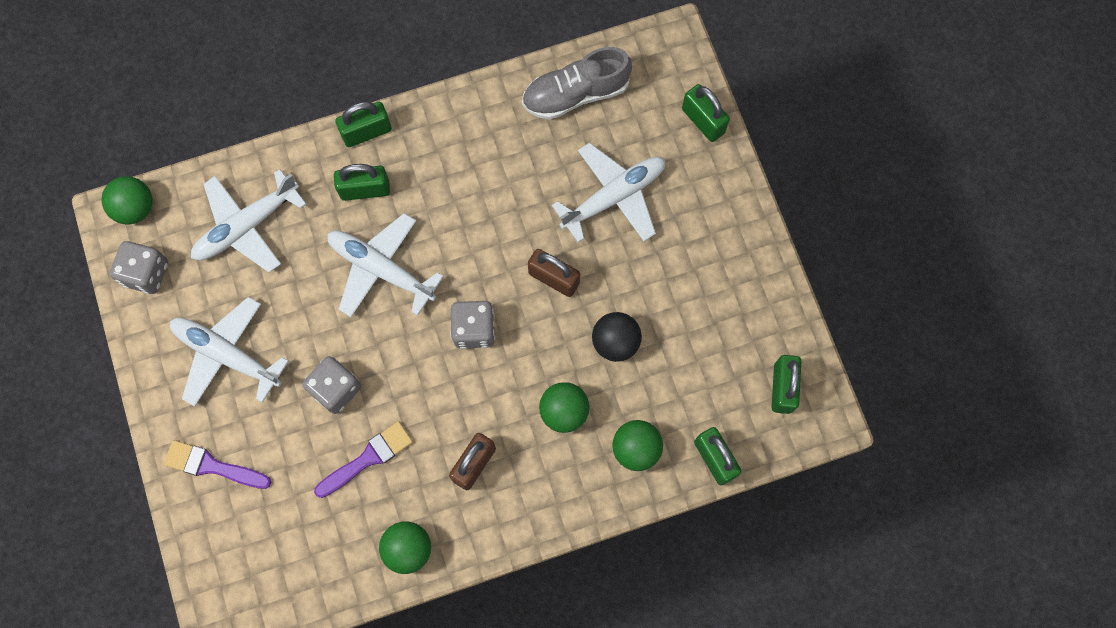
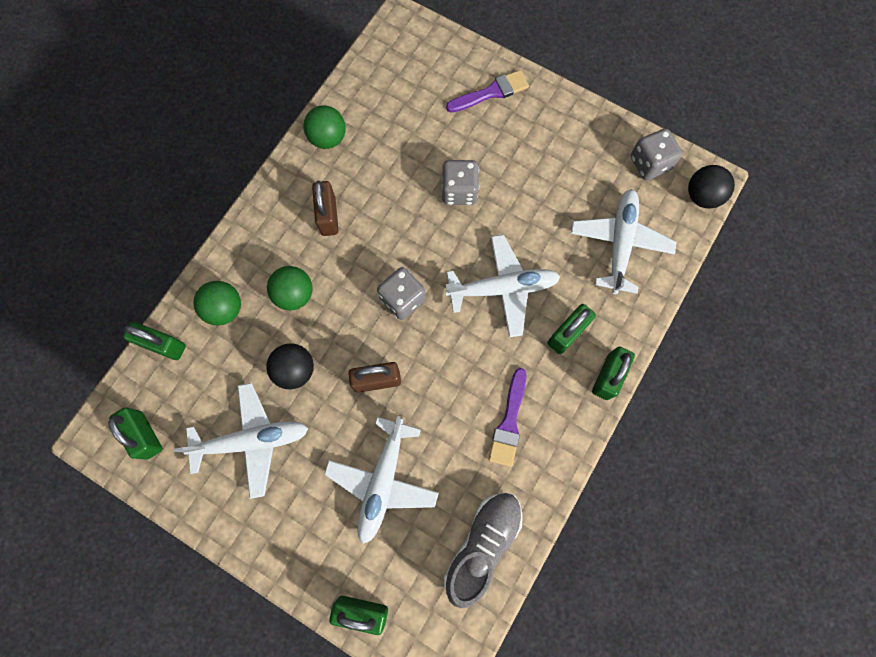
camera: 140 degrees right, 0 degrees up
(135, 208) = (702, 196): green ball -> black ball
(227, 354) = (548, 157): white plane -> white plane (252, 440)
(368, 458) = (400, 168): purple brush -> purple brush (509, 422)

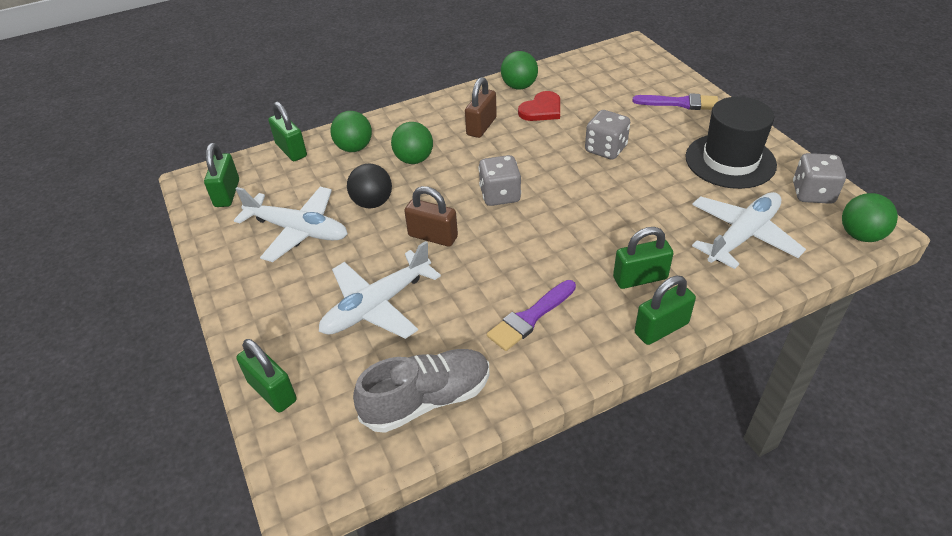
camera: 35 degrees right, 30 degrees down
(370, 163) = (541, 109): none -> red heart
(503, 288) = (598, 223): white plane -> none
(569, 154) = (730, 161): none -> black hat
(702, 196) = (860, 235): black ball -> green ball

